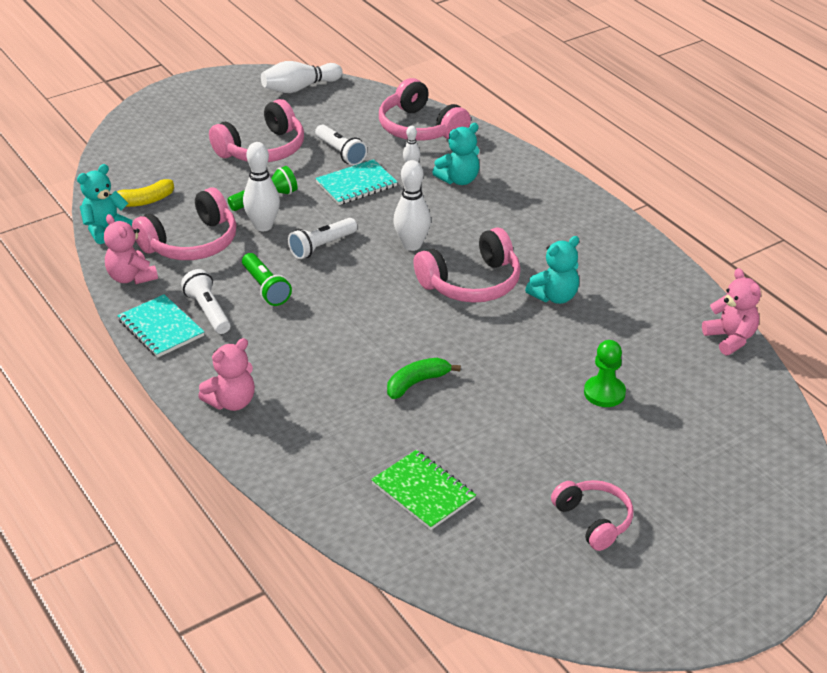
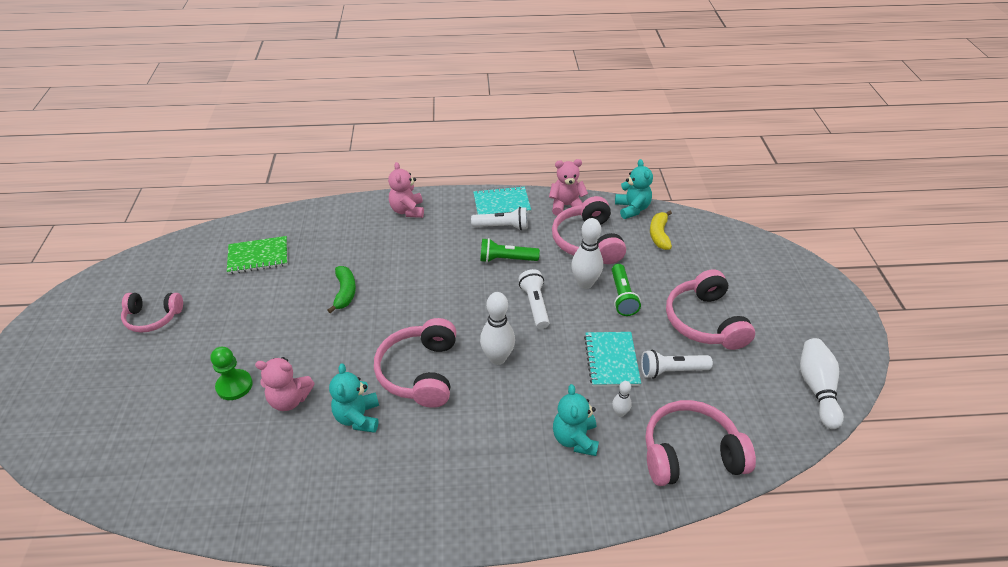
camera: 120 degrees right, 5 degrees up
(730, 338) = (194, 515): pink teddy bear -> pink teddy bear (289, 399)

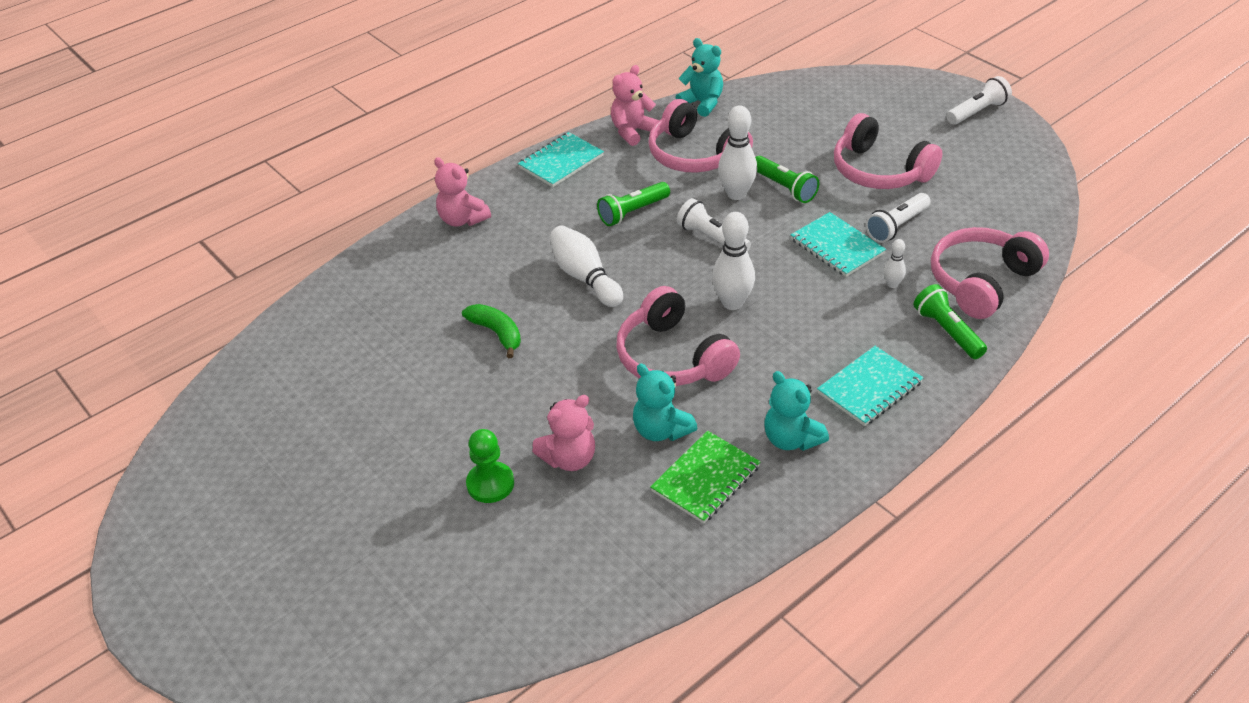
camera: 35 degrees left, 0 degrees up
(153, 317) = (292, 483): pink headphones -> none
(258, 256) = (341, 355): green notebook -> green notebook (705, 479)
(502, 227) = (590, 184): white flashlight -> white flashlight (977, 112)
(517, 481) = (869, 388): none -> turquoise notebook
(575, 439) = (879, 327): turquoise teddy bear -> turquoise teddy bear (791, 439)
(620, 476) = (947, 331): none -> green flashlight
(659, 235) = (755, 115): yellow banana -> none
(817, 389) = (1022, 176): white bowling pin -> white bowling pin (585, 277)

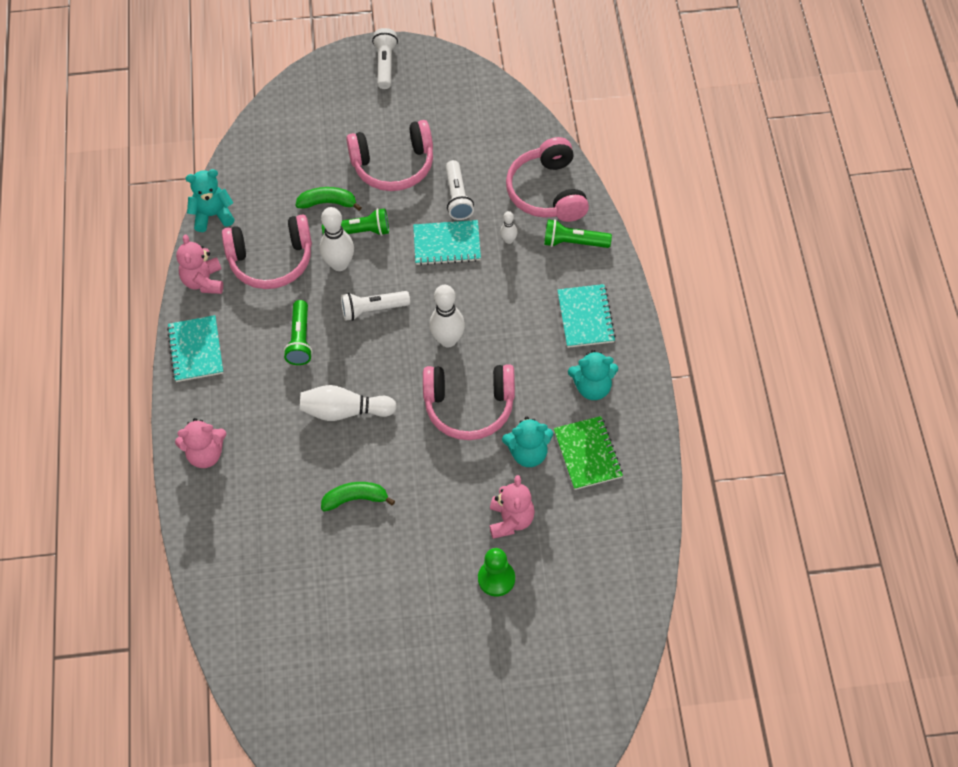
camera: 55 degrees left, 15 degrees up
(791, 155) = (328, 203): none -> green banana

